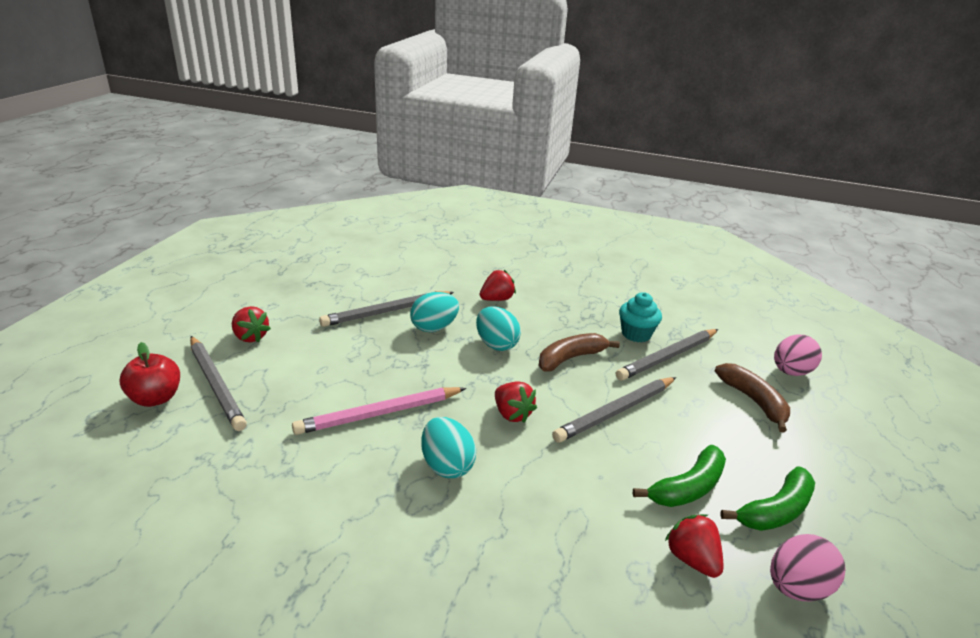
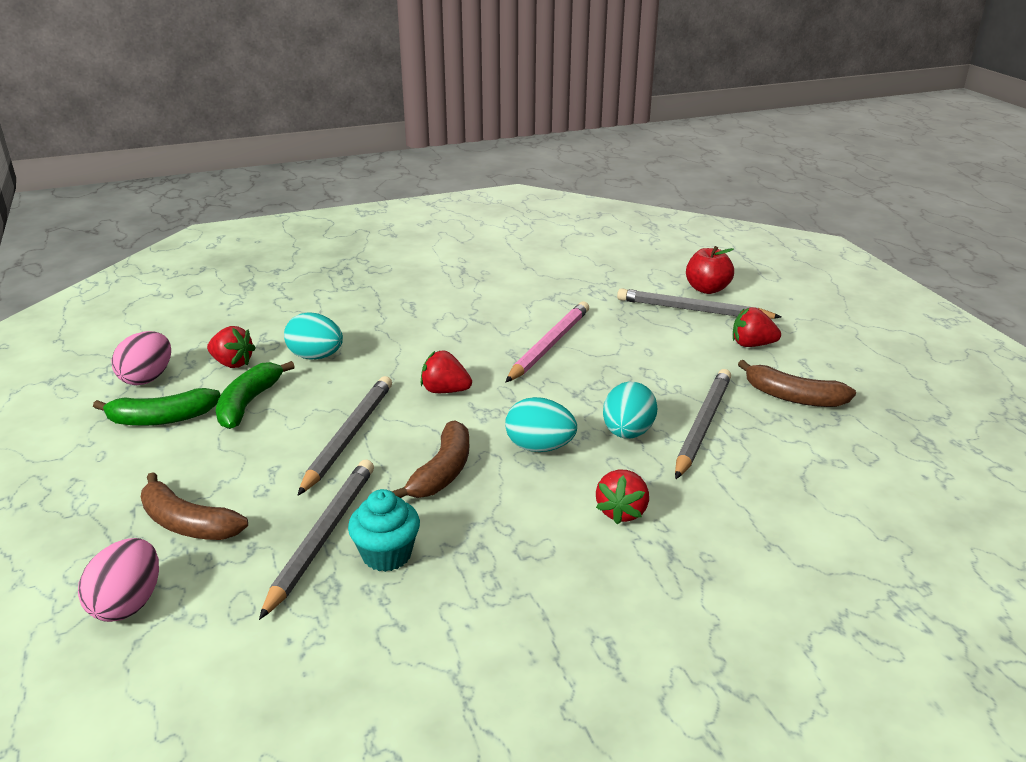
camera: 145 degrees right, 0 degrees up
(308, 300) = (793, 397): none -> brown banana
(447, 465) = (454, 339): turquoise egg -> turquoise egg (316, 357)
(776, 510) = (162, 419): green banana -> green banana turned 120 degrees counterclockwise

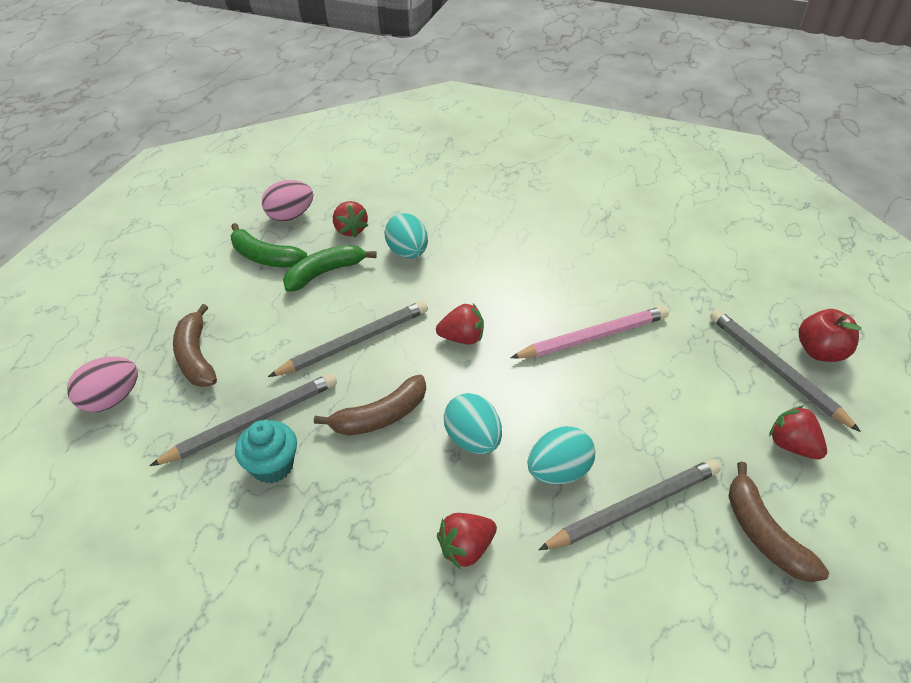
camera: 40 degrees right, 15 degrees up
(445, 391) = (462, 338): red strawberry -> red strawberry turned 120 degrees clockwise

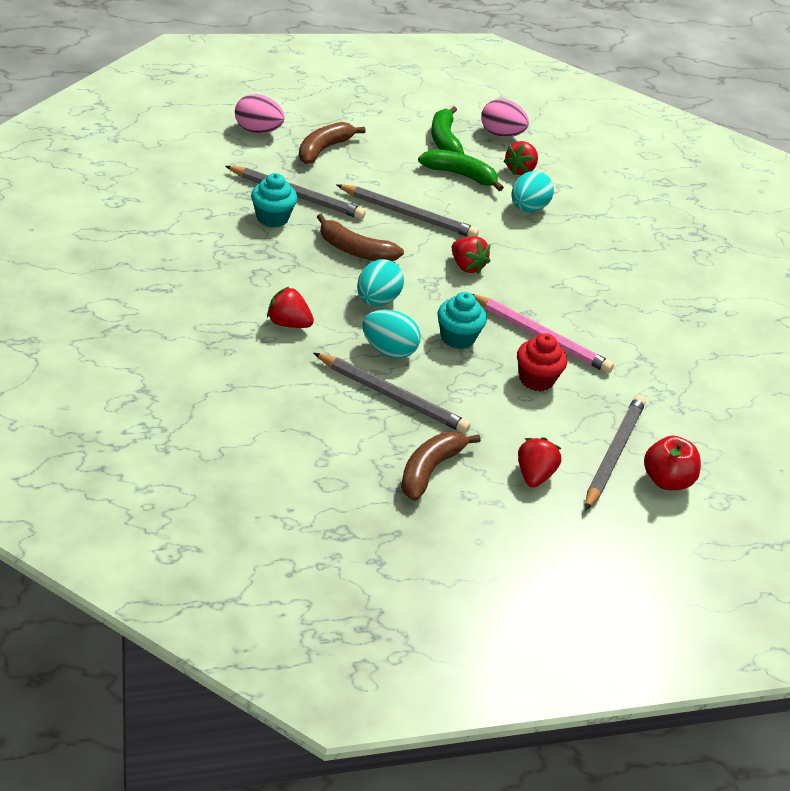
camera: 50 degrees right, 5 degrees down
(565, 401) = (457, 338): none -> turquoise cupcake
(652, 372) = (536, 379): none -> red cupcake

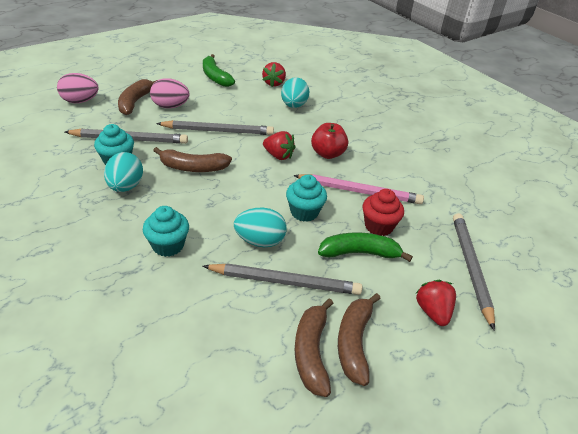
camera: 20 degrees left, 0 degrees up
(288, 323) = (168, 245): red strawberry -> turquoise cupcake
(377, 300) = (229, 202): turquoise egg -> turquoise egg (125, 186)
(381, 462) = (311, 352): none -> brown banana
(460, 175) = (237, 96): green banana -> green banana (359, 253)
(501, 134) = (249, 65): pink egg -> pink egg (170, 106)
(666, 480) = (519, 276): red apple -> red apple (327, 154)

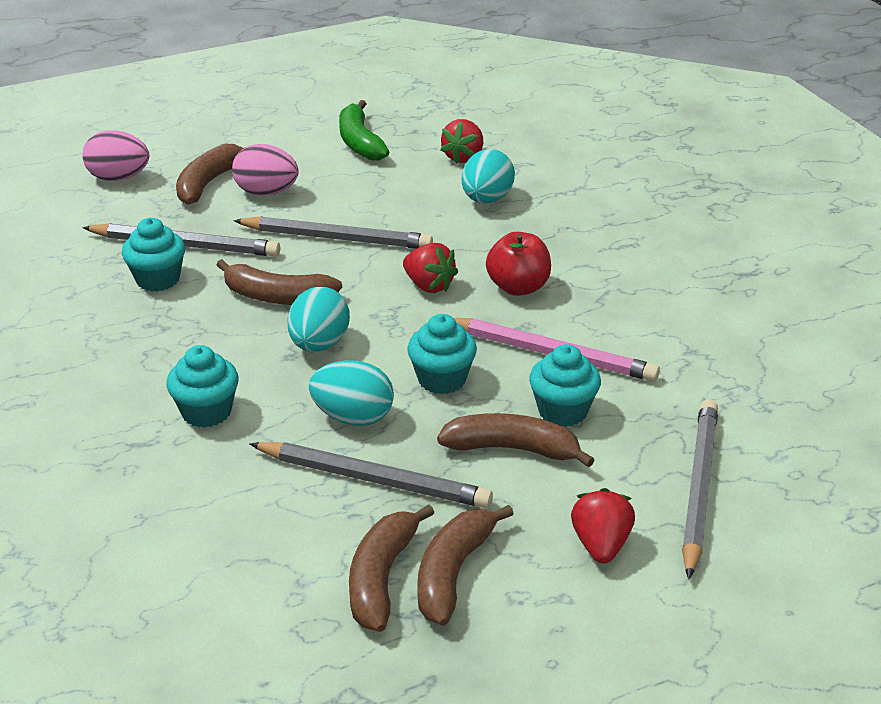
camera: 15 degrees right, 5 degrees down
(125, 186) = (162, 320): turquoise egg -> turquoise egg (319, 344)
(359, 253) = (512, 449): green banana -> brown banana
(378, 226) = (562, 411): red cupcake -> turquoise cupcake

